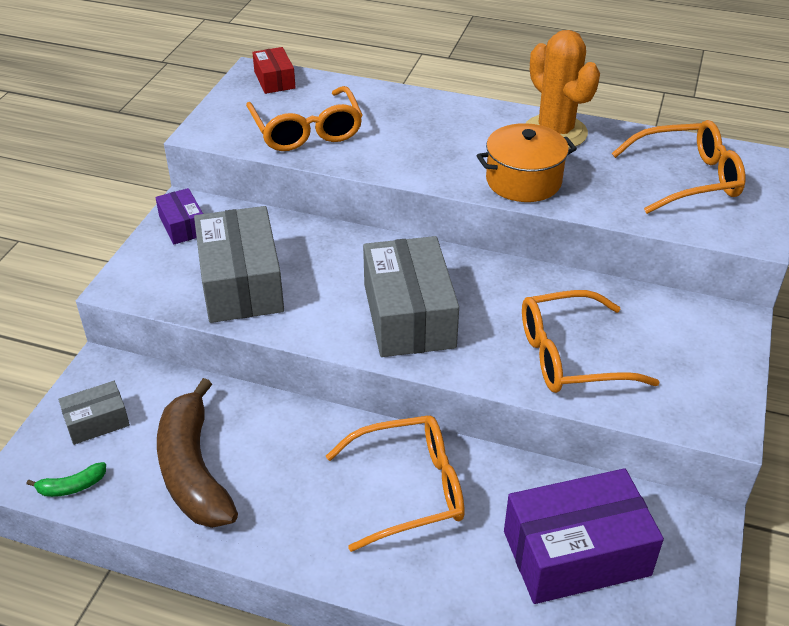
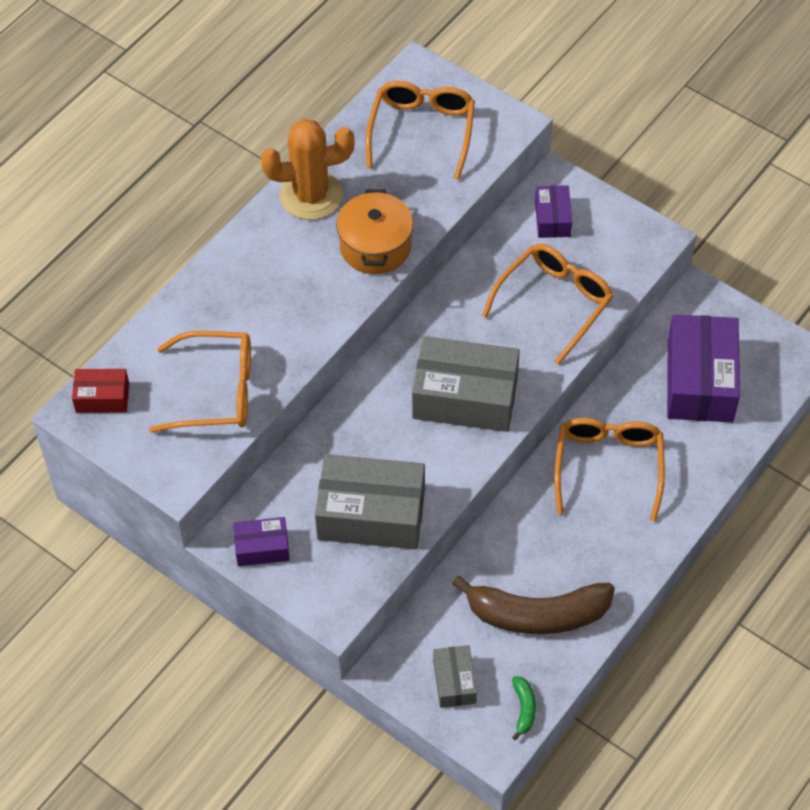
camera: 70 degrees left, 15 degrees up
(570, 356) = (554, 303): orange glasses -> orange glasses turned 150 degrees counterclockwise
(682, 329) = (552, 219): none -> purple box

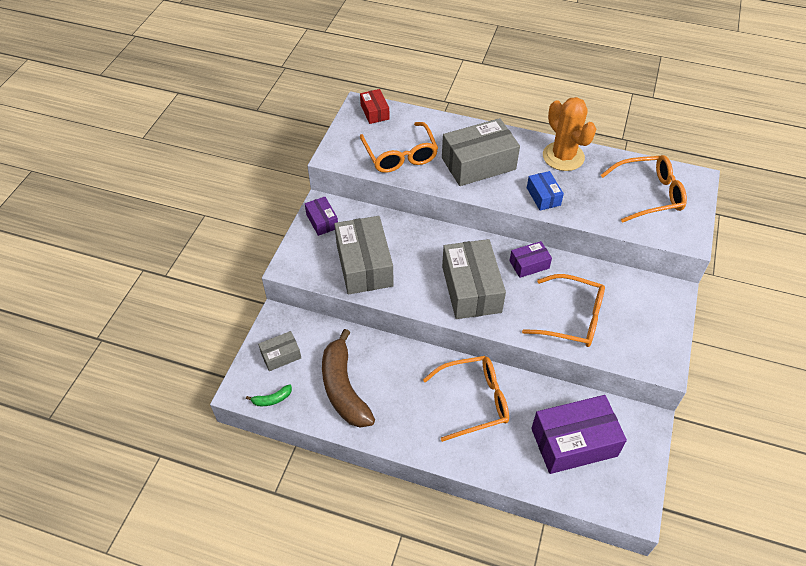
camera: 70 degrees right, 5 degrees down
(279, 299) = (478, 163): none -> grey box
(375, 246) = (543, 196): orange pot -> blue box
(552, 219) = (641, 299): purple box -> purple box (529, 264)

